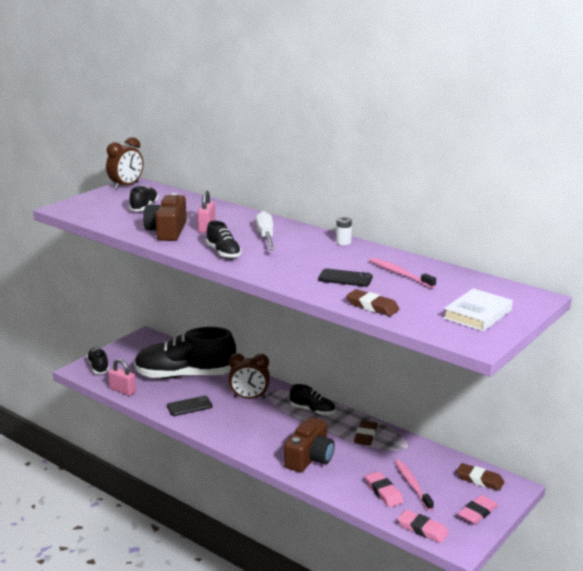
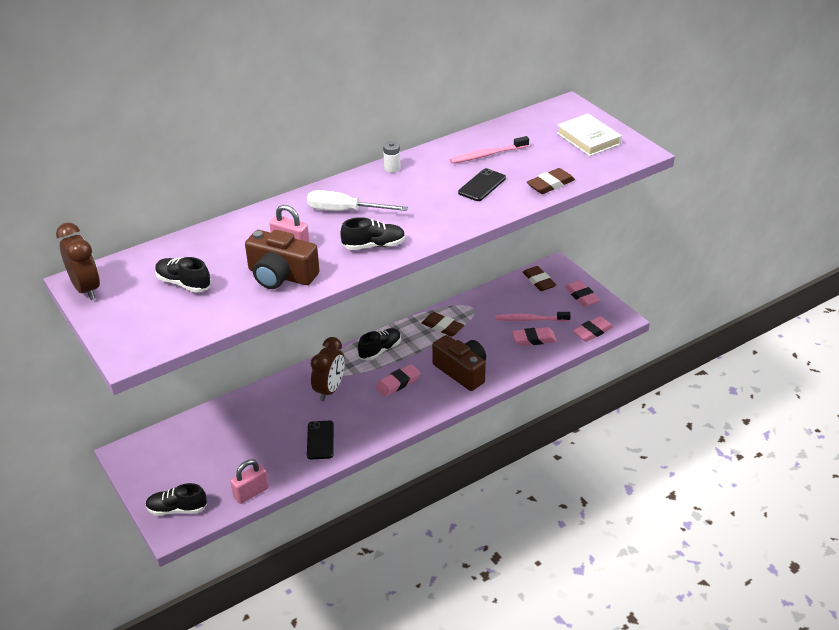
camera: 70 degrees left, 15 degrees up
(185, 375) = (250, 432): black shoe -> none
(275, 428) = (398, 383): none -> pink eraser
(479, 480) = (539, 281): brown eraser -> brown eraser turned 75 degrees counterclockwise

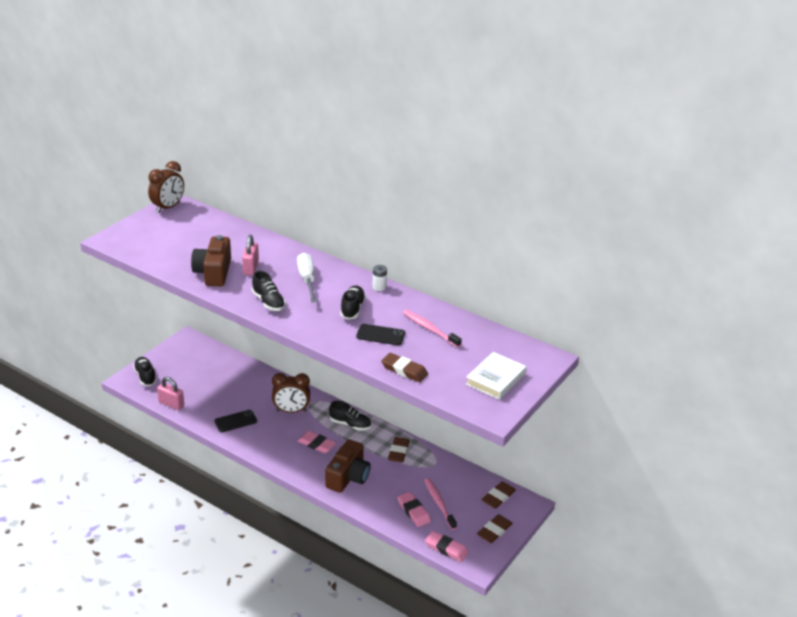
camera: 65 degrees right, 5 degrees down
(183, 283) = (188, 239): black shoe -> black shoe (352, 309)
(581, 296) = (494, 531): pink eraser -> brown eraser

